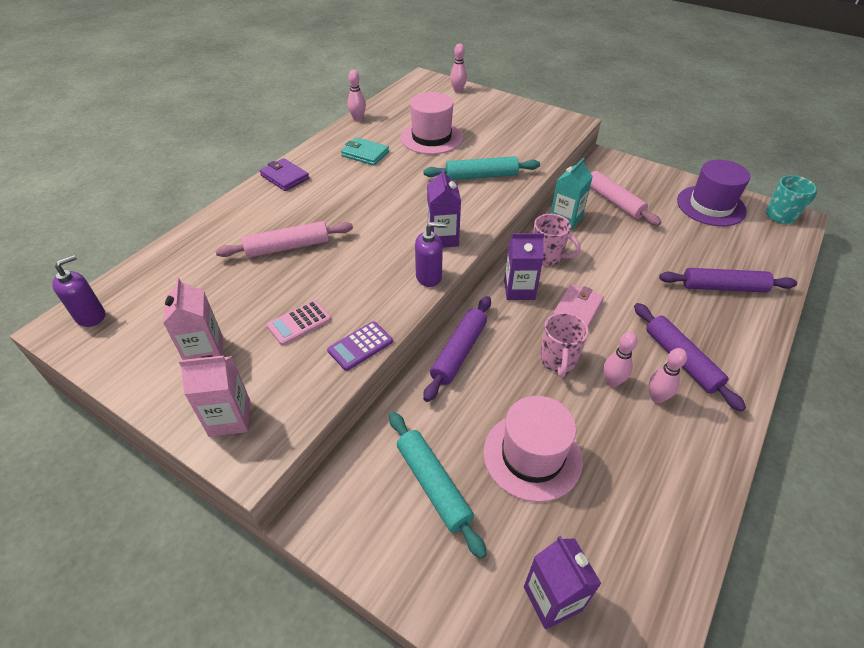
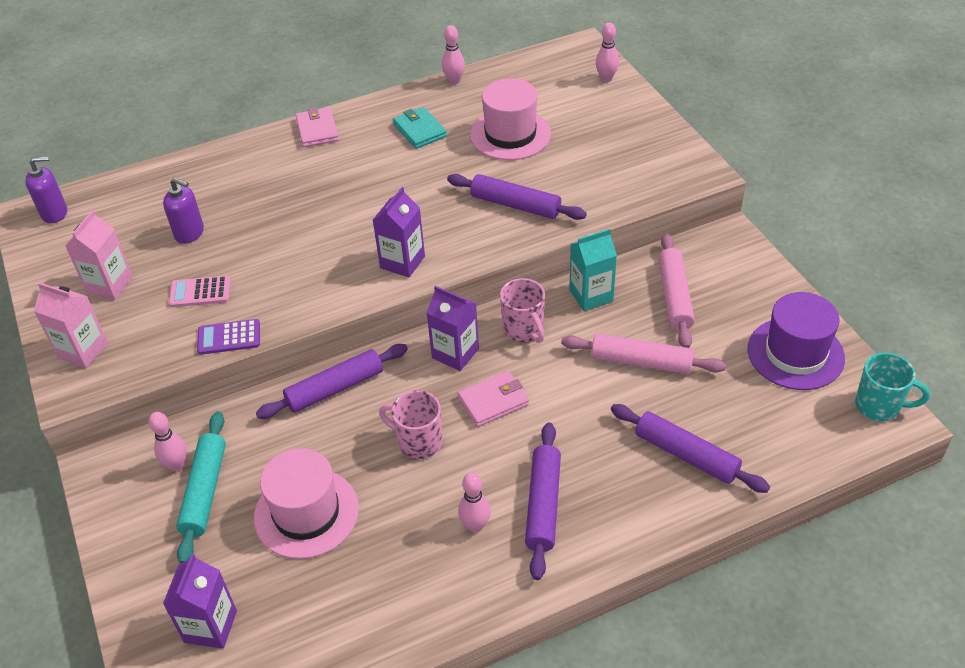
camera: 35 degrees right, 0 degrees up
(285, 177) = (317, 130): purple wallet -> pink wallet
(288, 247) = (254, 211): pink rolling pin -> pink rolling pin (641, 362)
(429, 277) = (349, 297): purple soap dispenser -> purple soap dispenser (189, 233)
(481, 176) = (515, 205): turquoise rolling pin -> purple rolling pin
(558, 360) = (418, 442): pink mug -> pink mug turned 75 degrees clockwise
(612, 381) = (449, 488): pink bowling pin -> pink bowling pin (177, 465)

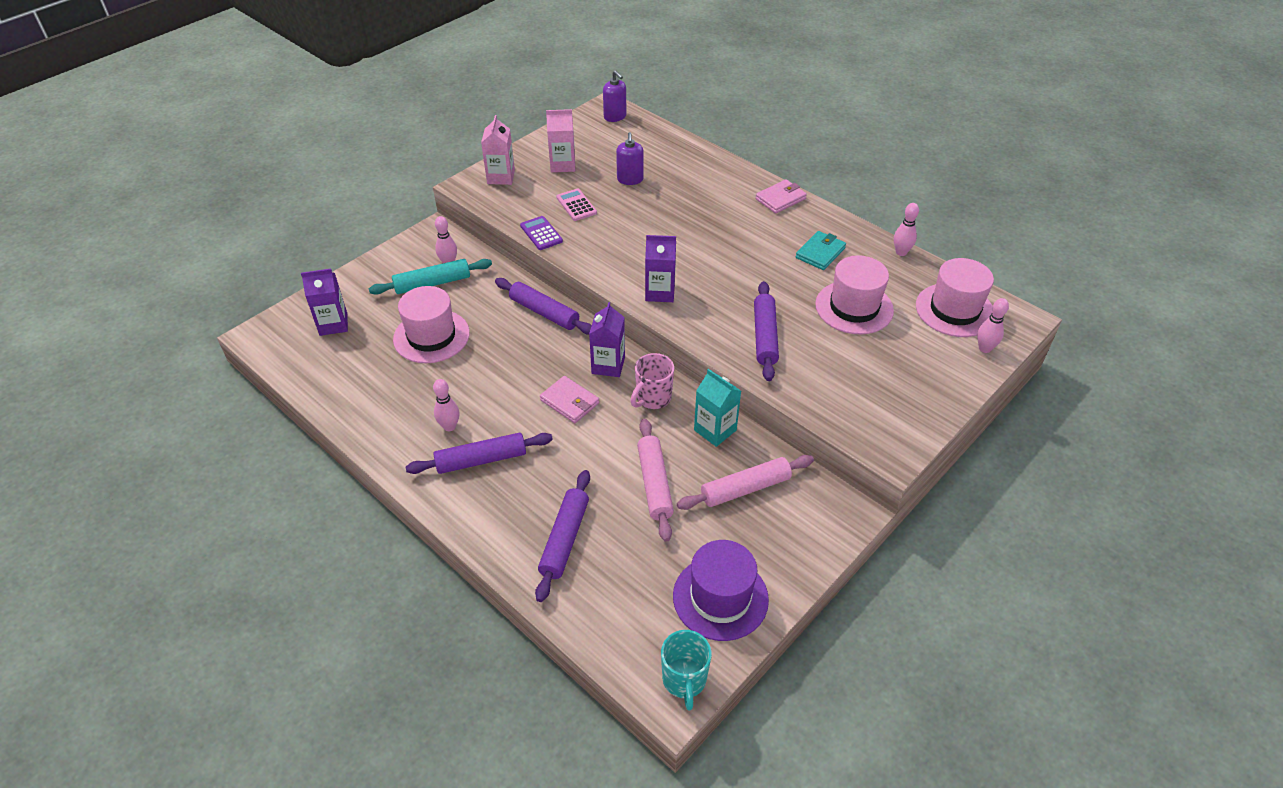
camera: 65 degrees right, 0 degrees up
(418, 442) = (513, 372): pink mug -> none
(550, 77) = (954, 310): none -> pink hat

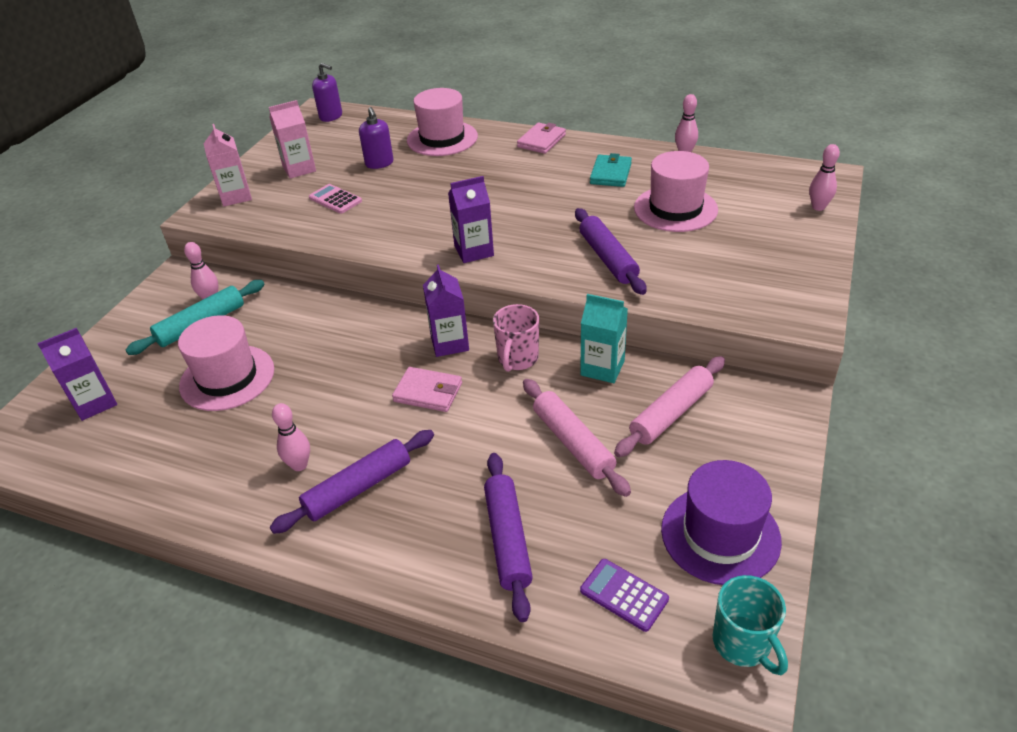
camera: 20 degrees left, 5 degrees down
(541, 233) = (311, 234): purple calculator -> purple calculator (624, 595)
(544, 312) = (348, 314): purple rolling pin -> none
(954, 310) = (767, 185): pink hat -> pink hat (442, 138)

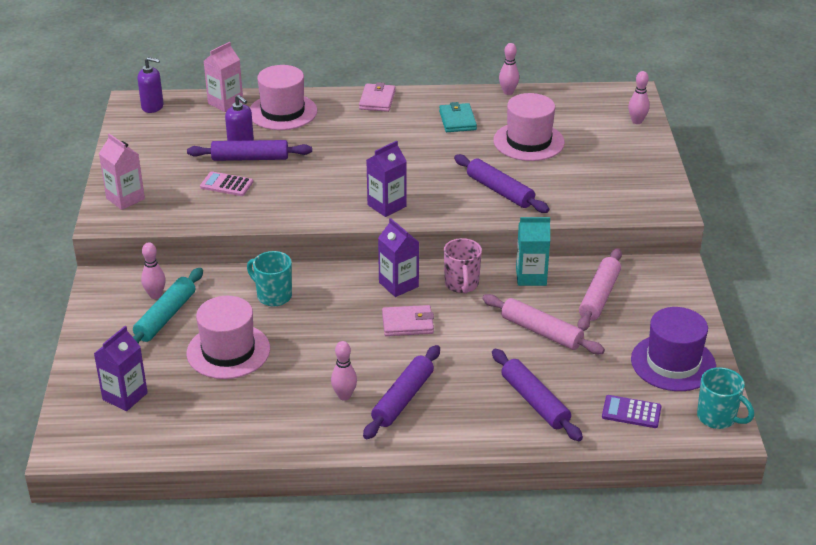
camera: 25 degrees left, 5 degrees down
(299, 169) = (166, 163): pink carton -> pink carton (225, 103)
(316, 326) = (273, 296): none -> turquoise mug
(377, 178) = (250, 158): none -> purple rolling pin

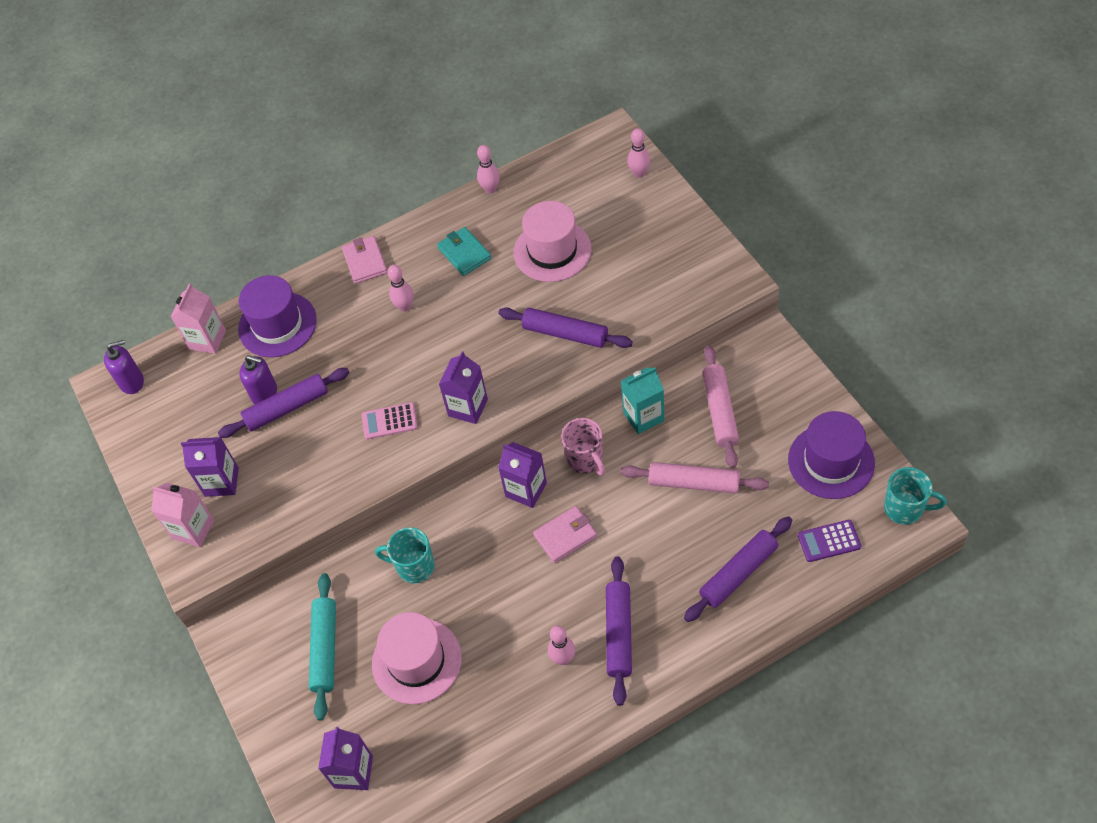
camera: 20 degrees left, 20 degrees up
(155, 295) = (295, 626): pink bowling pin -> pink bowling pin (405, 306)
(168, 181) = (221, 482): none -> purple carton
(226, 184) = (287, 457): pink calculator -> pink calculator (389, 421)
(282, 112) = (277, 324): pink hat -> purple hat
(534, 401) = (738, 573): purple rolling pin -> purple rolling pin turned 75 degrees counterclockwise

